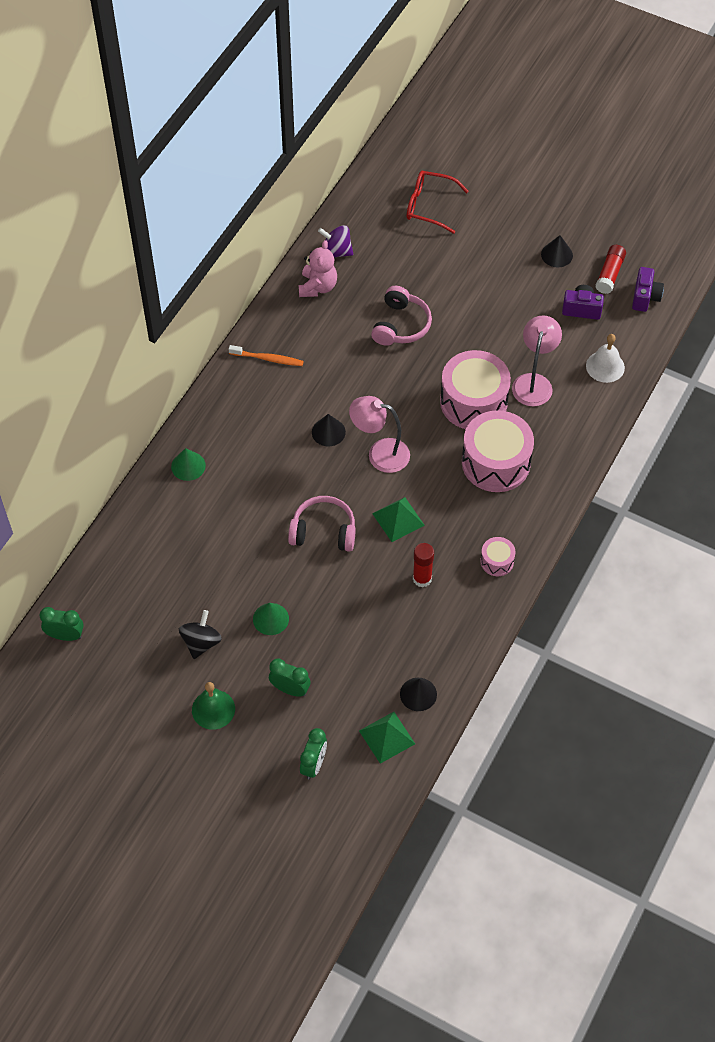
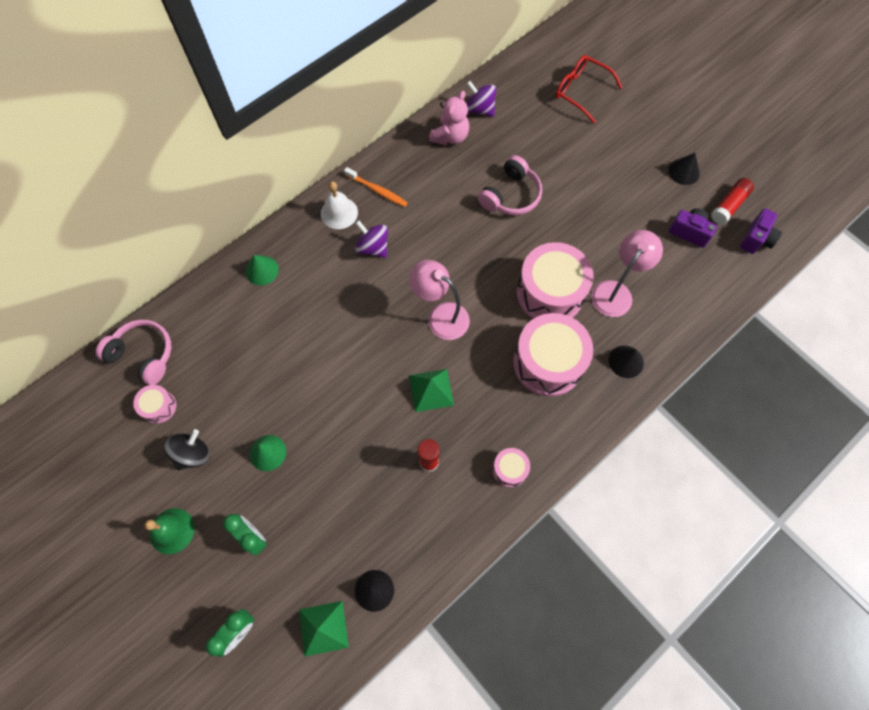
camera: 20 degrees right, 10 degrees up
(65, 635) = (76, 402): green clock -> none
(148, 614) = (159, 407): none -> pink drum
(288, 412) = (373, 247): none -> purple spinning top
(323, 531) = (355, 378): pink headphones -> pink headphones (143, 355)
(328, 432) = (402, 278): black cone -> black cone (626, 361)
(605, 366) = (692, 297): white bell -> white bell (339, 213)

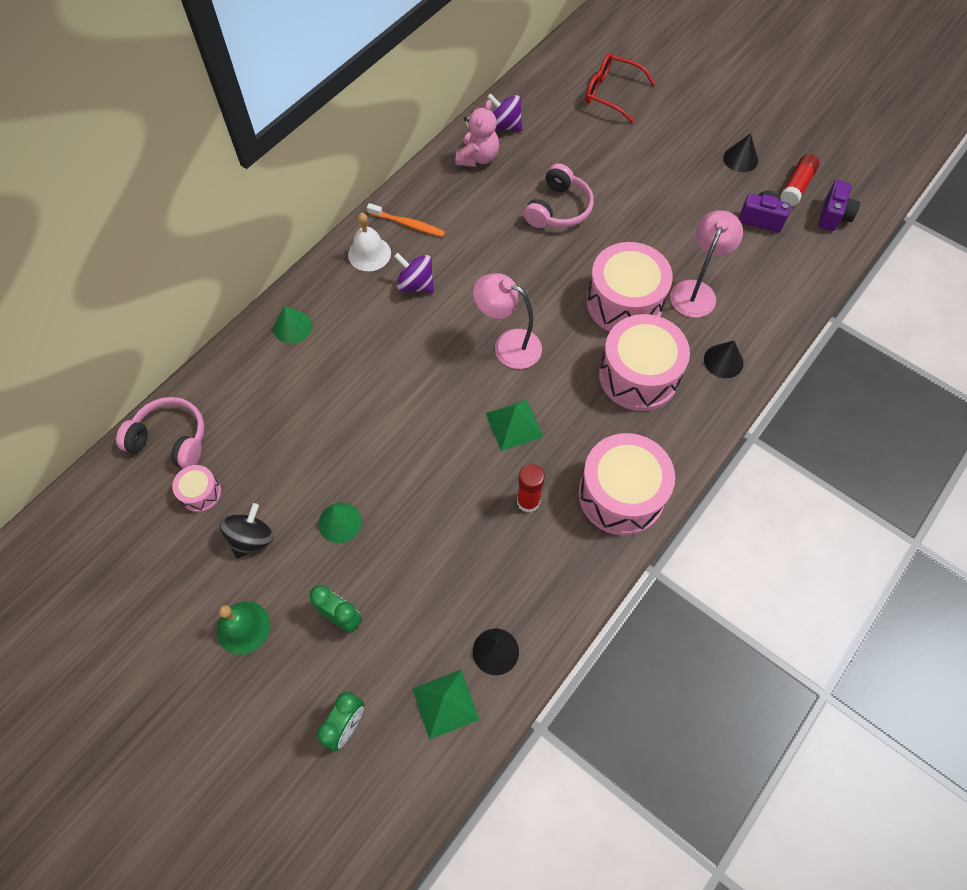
camera: 10 degrees left, 5 degrees down
(509, 469) = (621, 494): pink drum -> pink drum, size x2.13

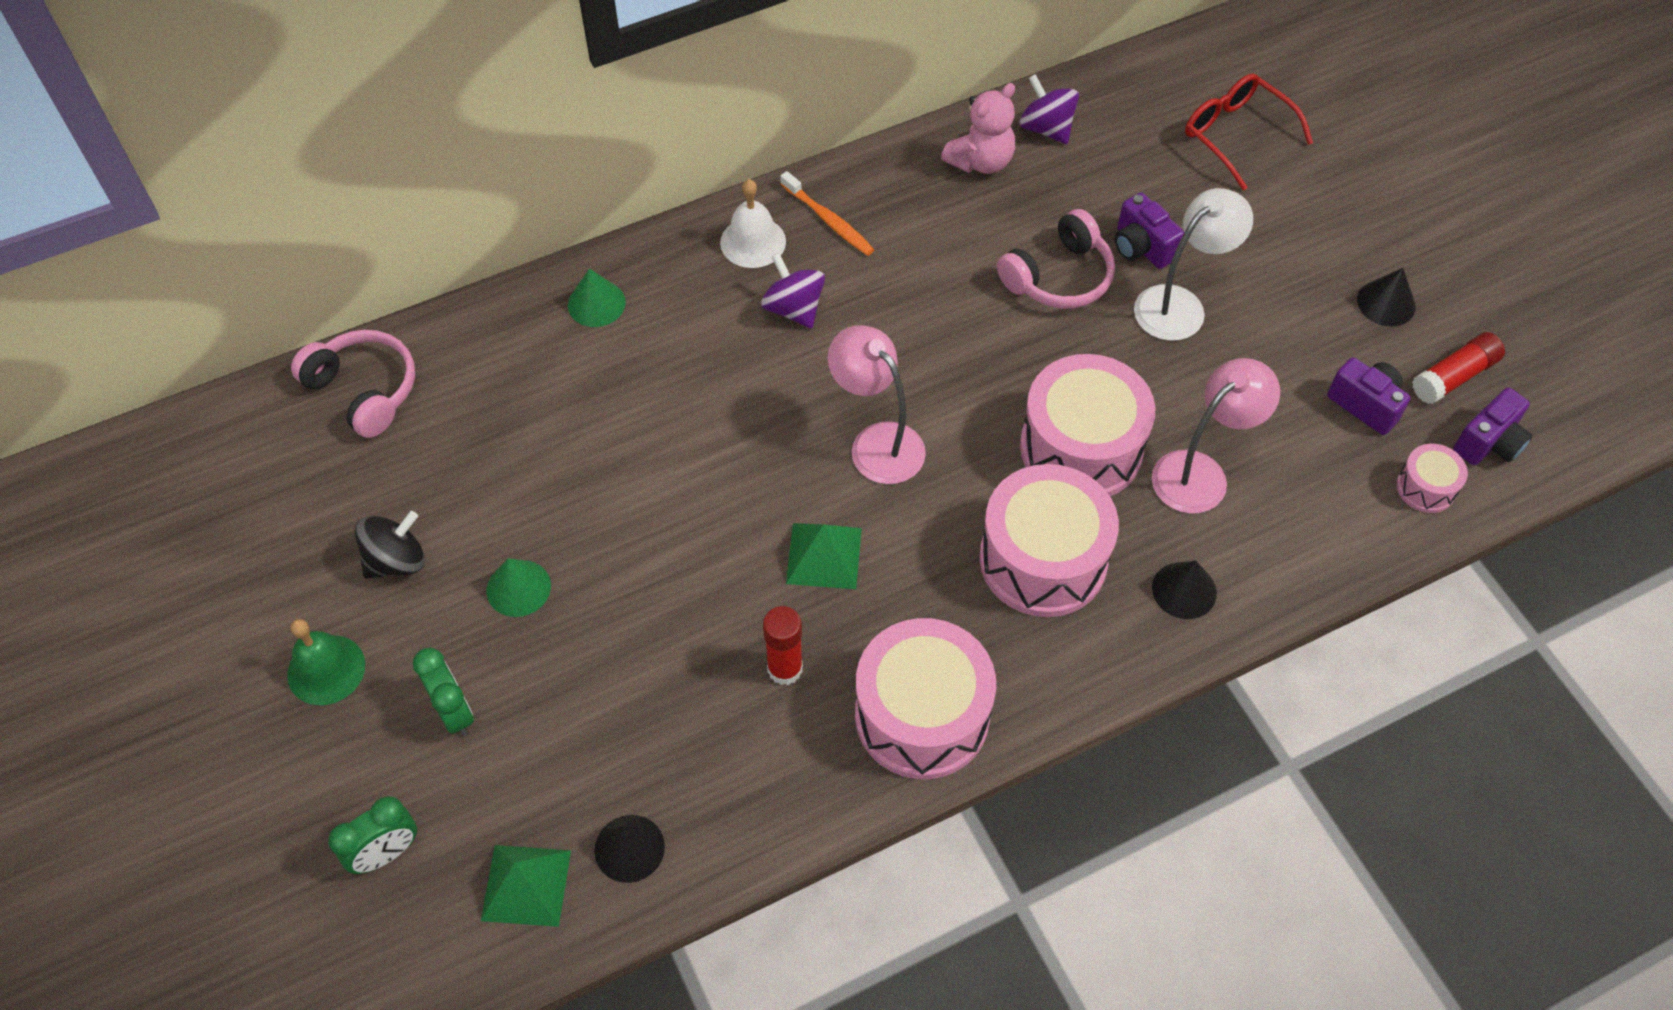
camera: 25 degrees right, 5 degrees down
(201, 493) = (365, 475): pink drum -> pink drum (1425, 487)
(595, 175) = (1141, 247): none -> purple camera
(633, 200) = (1180, 305): none -> white lamp

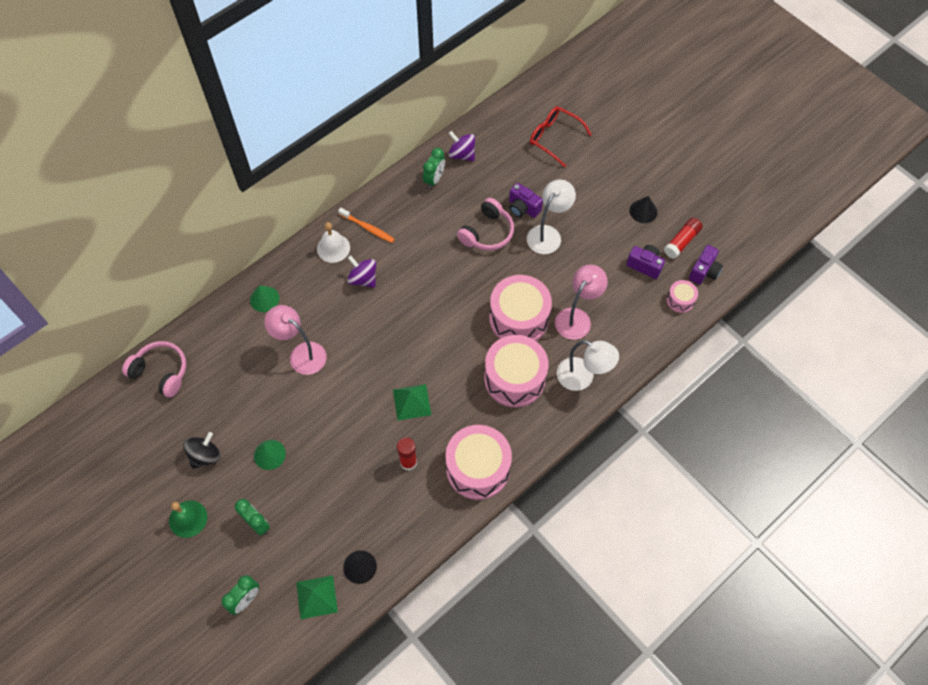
camera: 15 degrees left, 5 degrees up
(877, 442) = (422, 339): pink lamp -> pink lamp (301, 354)
(981, 161) = (434, 179): pink teddy bear -> green clock
(1184, 590) = (582, 377): black cone -> white lamp

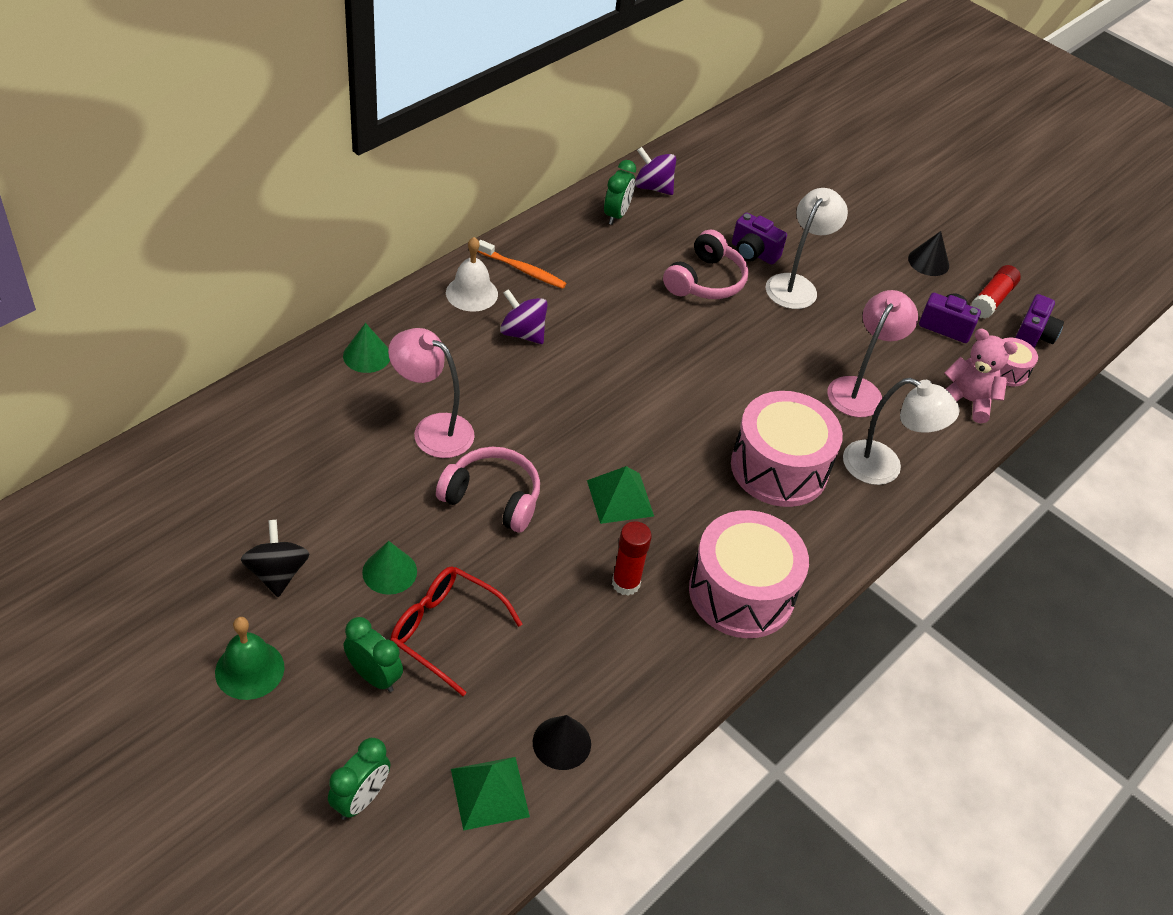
camera: 10 degrees left, 15 degrees down
(161, 372) = (197, 451): pink headphones -> pink headphones (492, 498)
(205, 456) = (277, 573): black spinning top -> black spinning top turned 45 degrees counterclockwise
(519, 318) = (771, 389): pink drum -> none
(554, 138) = (783, 173): red glasses -> red glasses (445, 630)
(648, 325) = (967, 400): none -> pink teddy bear

